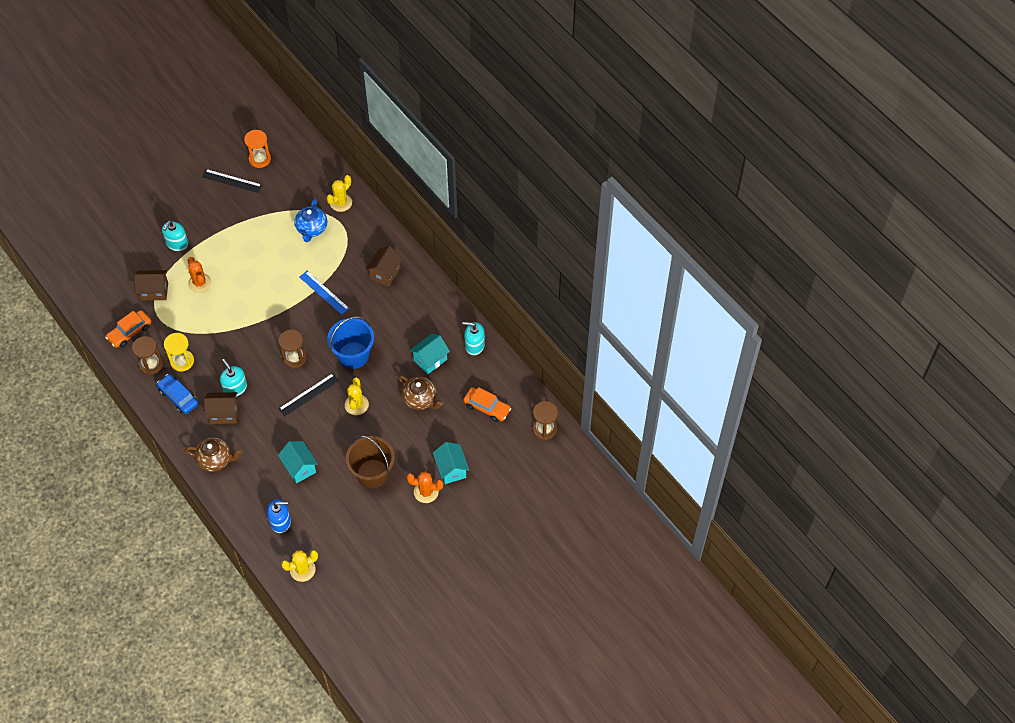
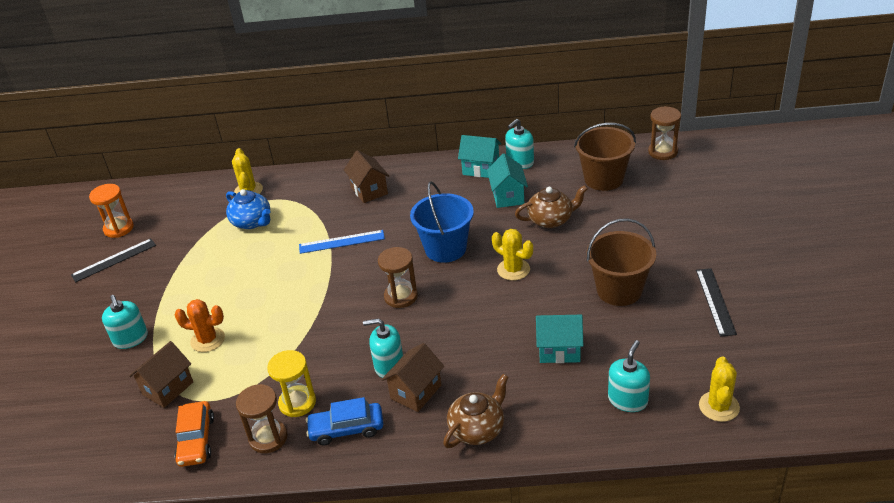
camera: 50 degrees left, 20 degrees down
(280, 522) = (627, 400): blue soap dispenser -> turquoise soap dispenser
(309, 394) = (462, 303): black ruler -> black ruler (715, 301)
(426, 492) = (678, 257): orange cactus -> none
(451, 469) = (662, 228): turquoise house -> turquoise house (481, 169)
(487, 407) = (603, 179): orange car -> brown bucket

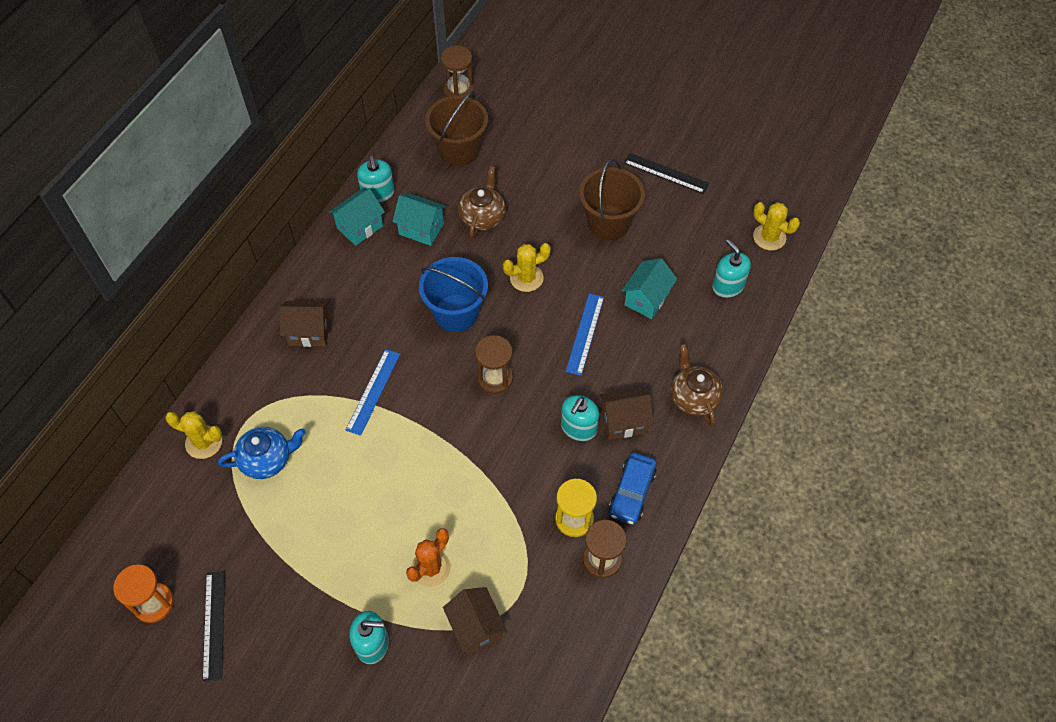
camera: 65 degrees left, 20 degrees up
(196, 440) = (565, 623): orange car -> none
(416, 392) = (624, 421): brown house -> brown house turned 75 degrees counterclockwise
(487, 328) = (585, 334): none -> blue ruler

